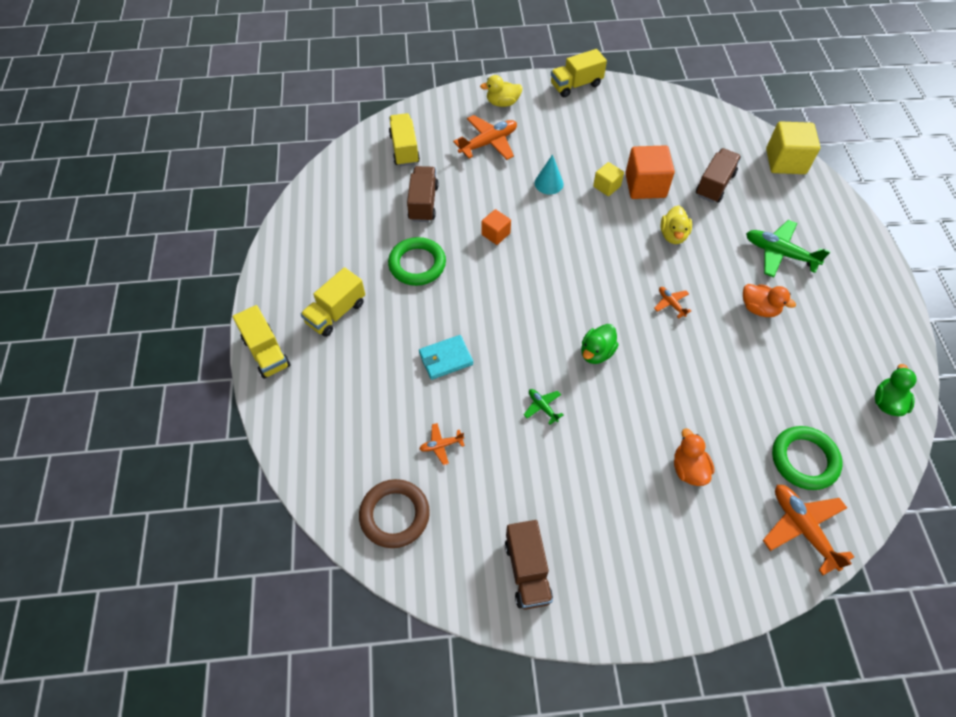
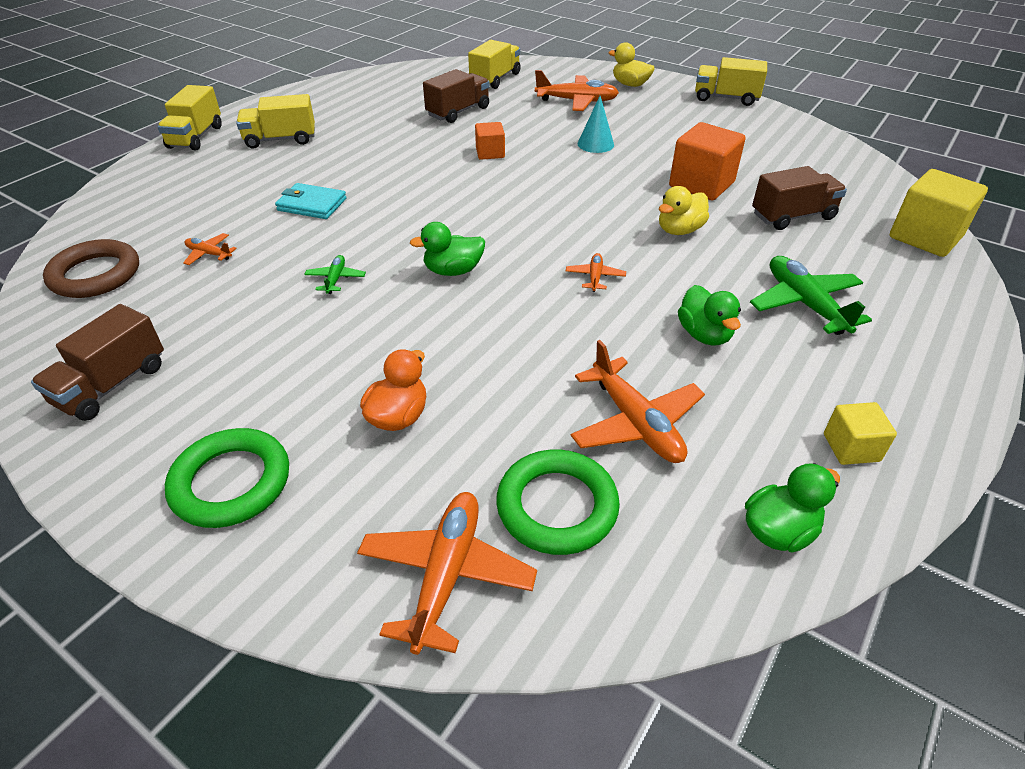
camera: 40 degrees right, 15 degrees down
(417, 264) = (391, 142): green ring -> green ring (231, 482)
(606, 186) = (655, 168): yellow cube -> yellow cube (851, 447)
(759, 308) = (704, 335): orange duck -> green duck
(786, 388) = (635, 423): none -> orange plane

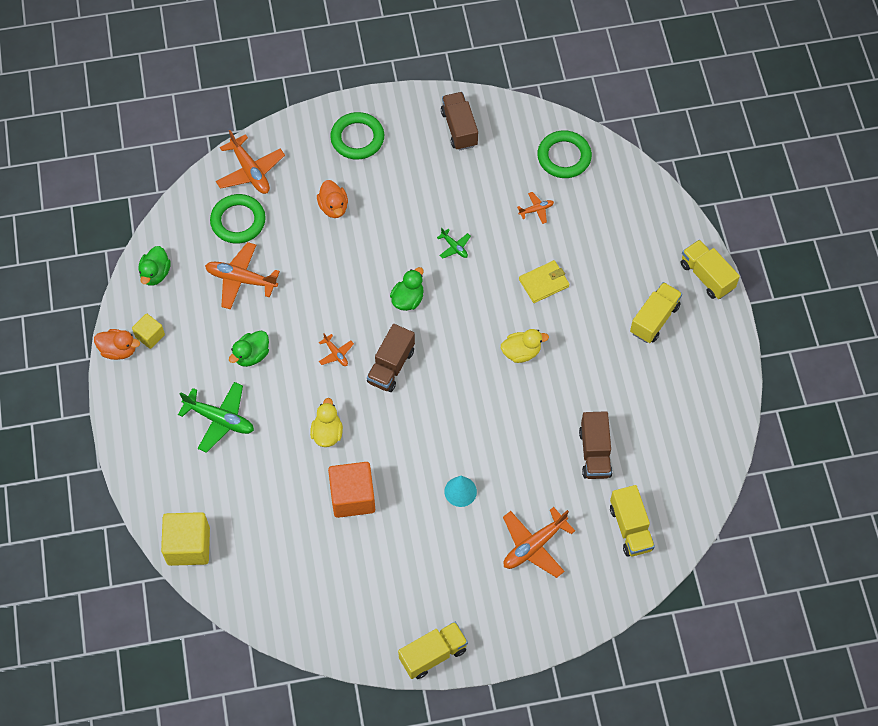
camera: 135 degrees right, 20 degrees up
(95, 274) = (564, 157): brown ring -> green ring
(312, 204) = (544, 283): turquoise wallet -> yellow wallet
(490, 153) = (512, 420): orange cube -> none
(630, 84) = (524, 614): yellow duck -> yellow duck (521, 352)
(704, 335) = (251, 355): green duck -> green duck turned 75 degrees counterclockwise
(792, 216) = (275, 504): brown truck -> brown truck (391, 366)
(923, 463) = (118, 350): none -> orange duck

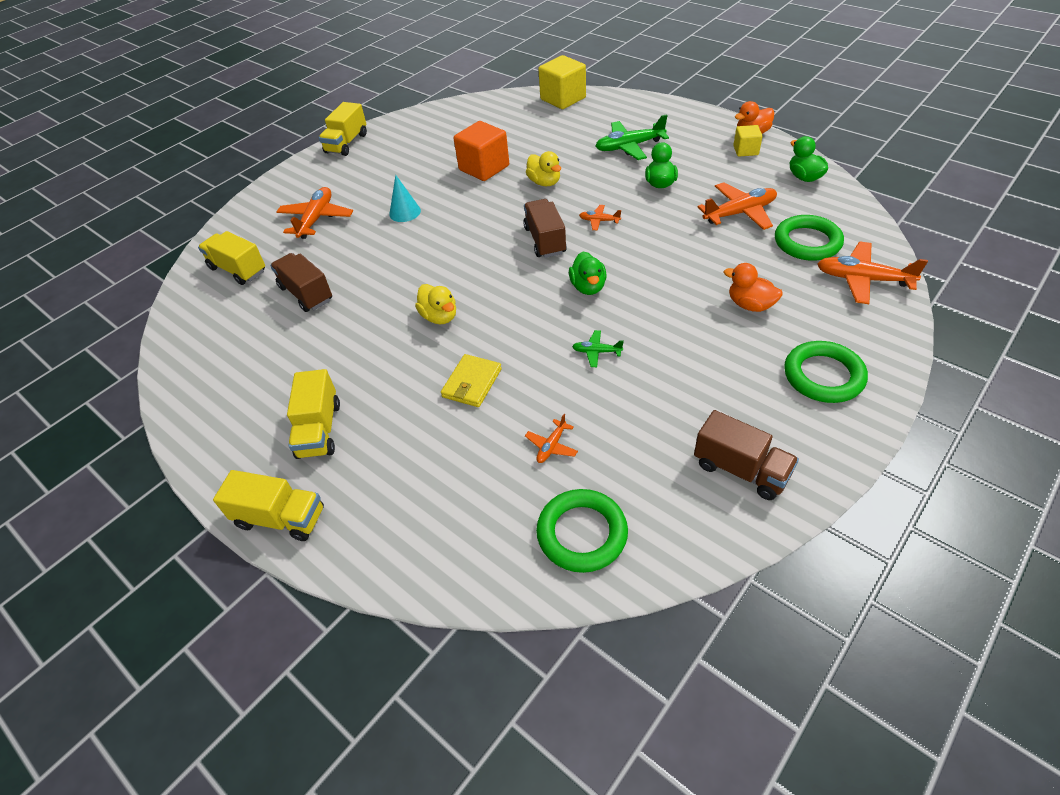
camera: 145 degrees right, 15 degrees down
(521, 352) = (439, 317): yellow duck -> yellow duck turned 75 degrees counterclockwise

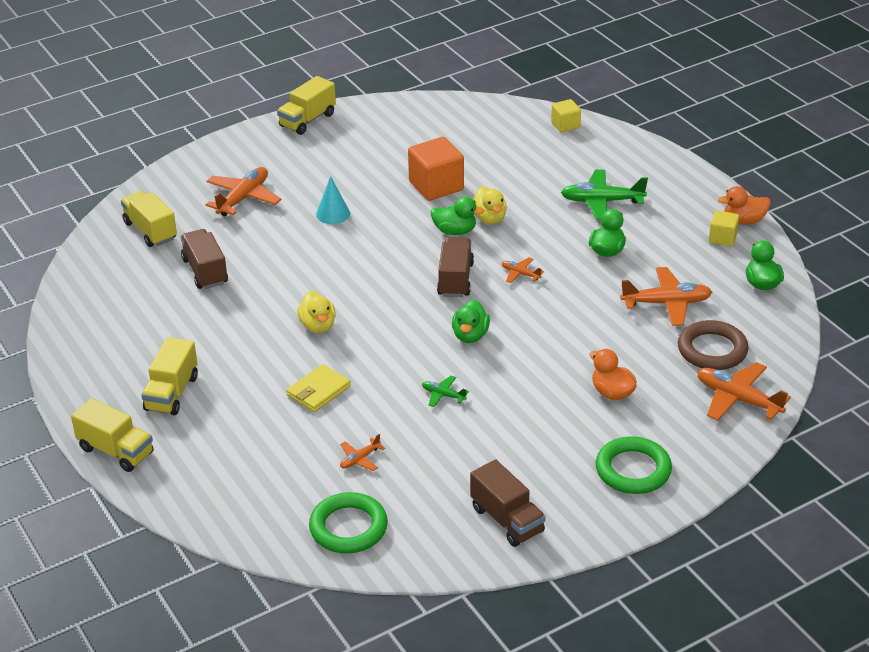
camera: 15 degrees right, 10 degrees down
(521, 200) = (455, 231): none -> green duck
(563, 99) = (565, 125): yellow cube -> yellow cube, size x0.56
(807, 242) = (712, 350): green ring -> brown ring

